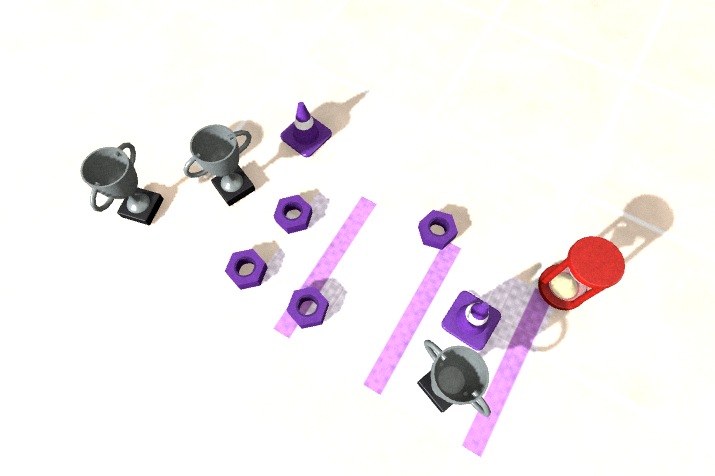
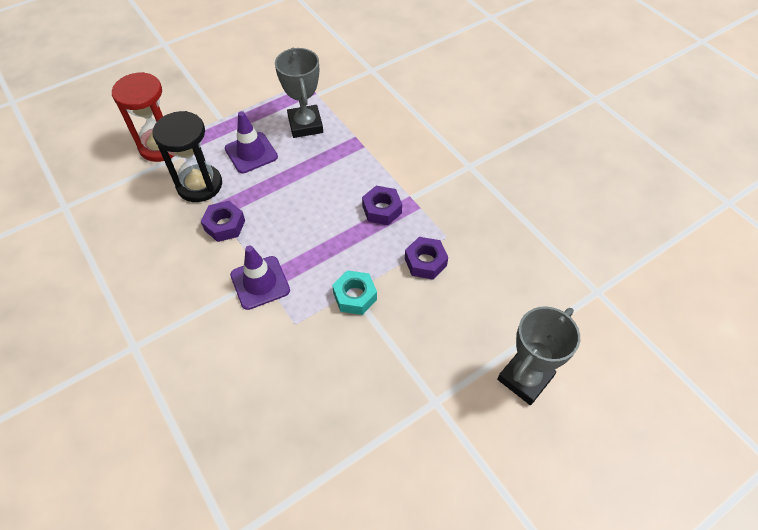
camera: 155 degrees left, 10 degrees down
(234, 187) = (407, 358): grey trophy -> none
(294, 217) = (355, 296): purple nut -> turquoise nut
(306, 135) = (289, 392): purple traffic cone -> purple traffic cone (260, 282)
(489, 261) = (199, 185): none -> black hourglass

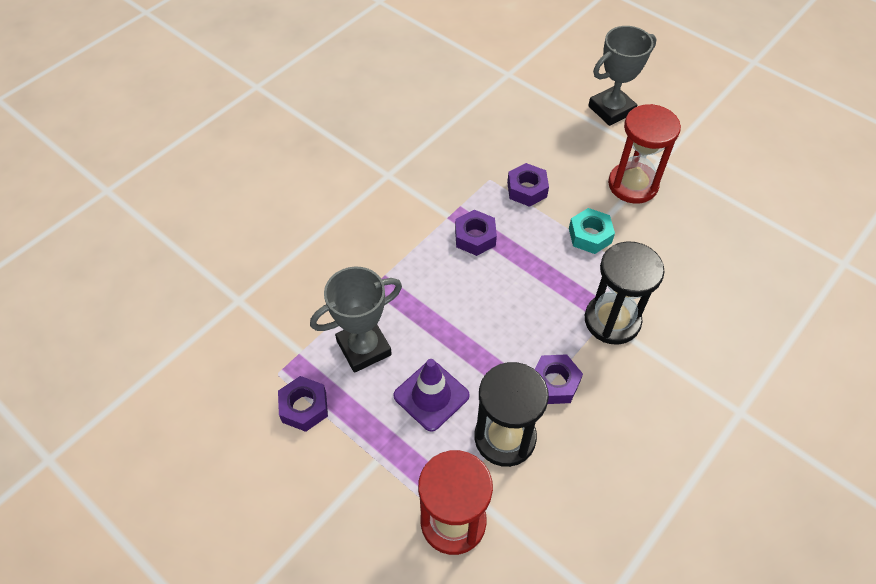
camera: 105 degrees left, 0 degrees up
(260, 282) = (612, 320): purple traffic cone -> black hourglass
(274, 91) = (304, 407): none -> purple nut
(406, 358) = (633, 185): none -> red hourglass
(525, 378) = (611, 109): grey trophy -> grey trophy turned 60 degrees counterclockwise

